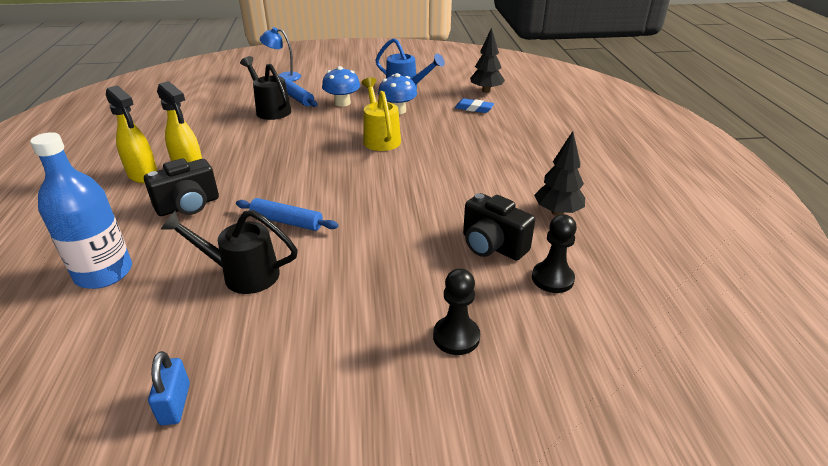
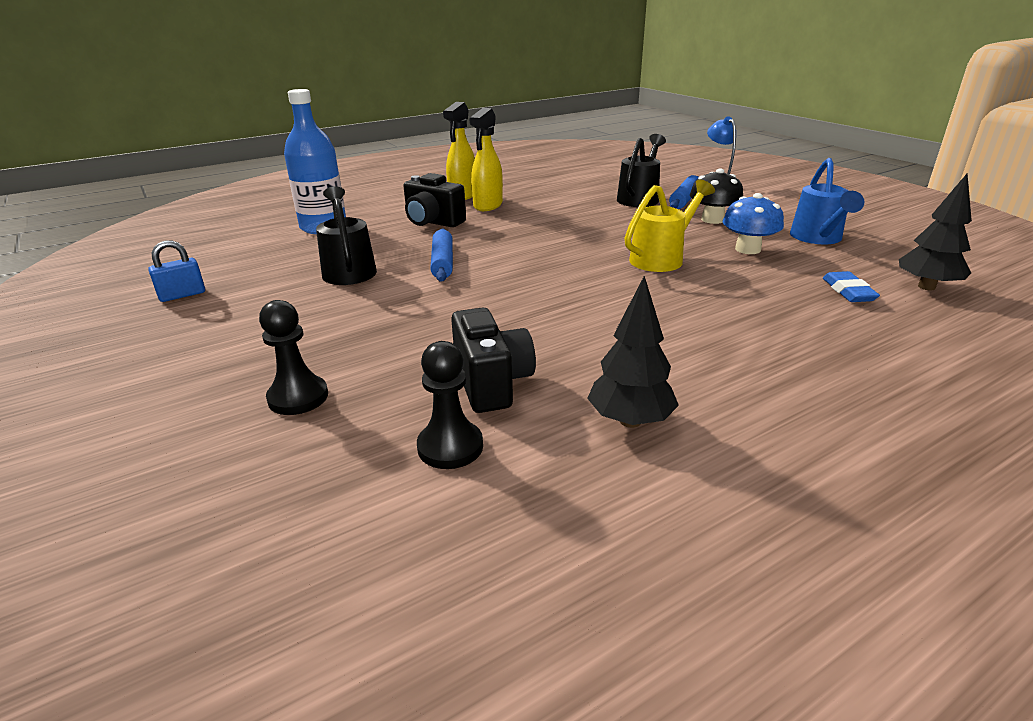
camera: 65 degrees right, 5 degrees down
(342, 103) = (712, 220): blue mushroom -> black mushroom
(492, 246) = (492, 383): black camera -> black camera turned 150 degrees clockwise

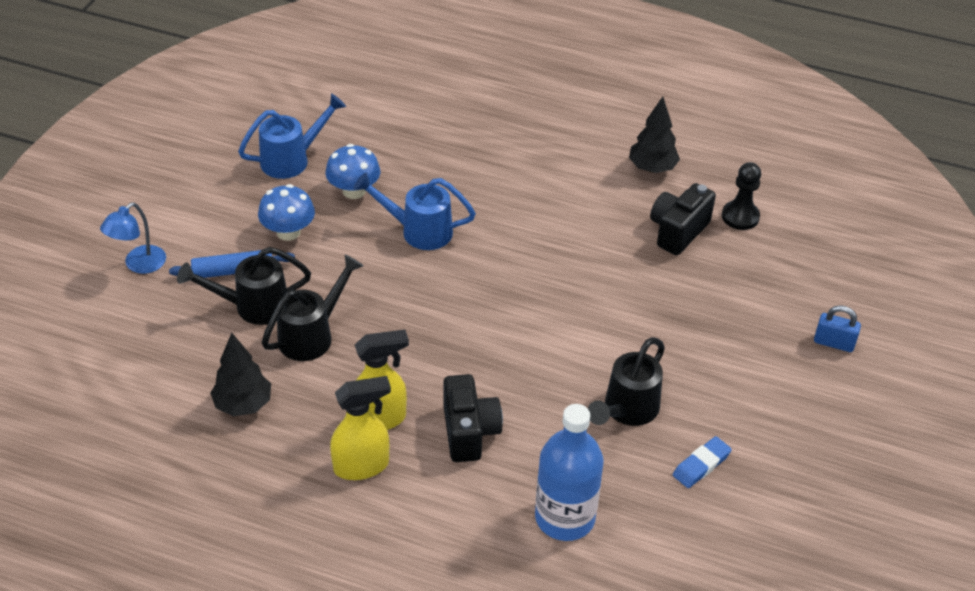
camera: 130 degrees left, 15 degrees up
(182, 295) = (774, 482): blue padlock -> blue padlock (833, 343)
(298, 397) = (778, 299): black pawn -> none
(443, 262) = (553, 357): blue rolling pin -> none
(589, 205) = (312, 335): none -> black watering can
(662, 258) = (419, 231): yellow watering can -> blue watering can
(712, 220) = (288, 232): black mushroom -> blue mushroom
(848, 291) = (400, 127): blue eraser -> blue eraser (701, 465)
(926, 287) = (359, 96): black tree -> black tree (243, 405)

